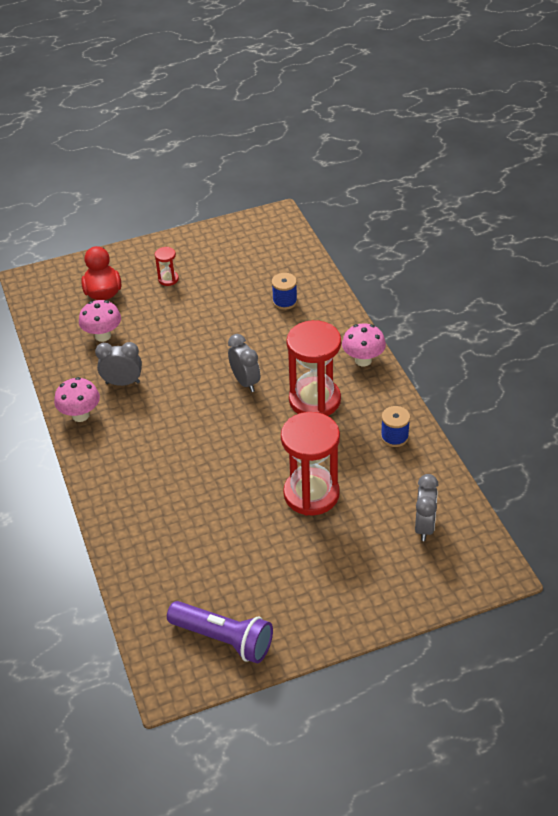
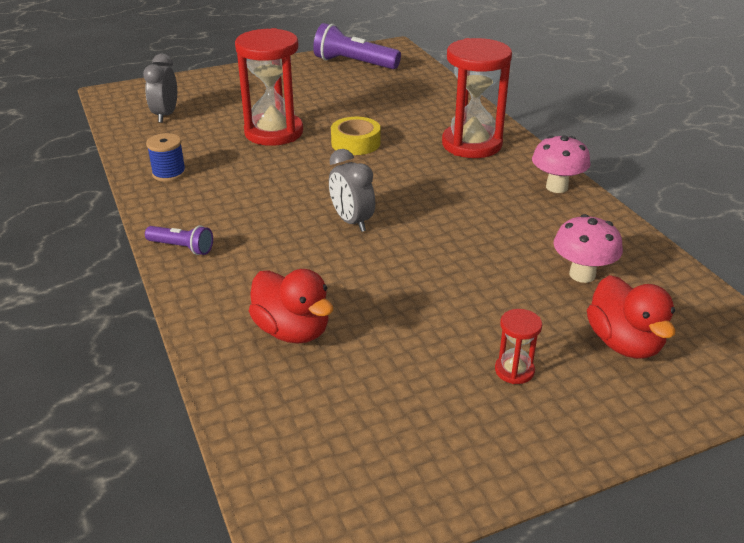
camera: 175 degrees right, 10 degrees down
(122, 383) = (520, 219): grey clock -> none
(235, 476) = (355, 143): none -> yellow tape
(285, 301) = (292, 331): blue spool -> red duck
(314, 400) = (259, 204): red hourglass -> red hourglass (471, 144)
(363, 360) = (182, 247): pink mushroom -> purple flashlight

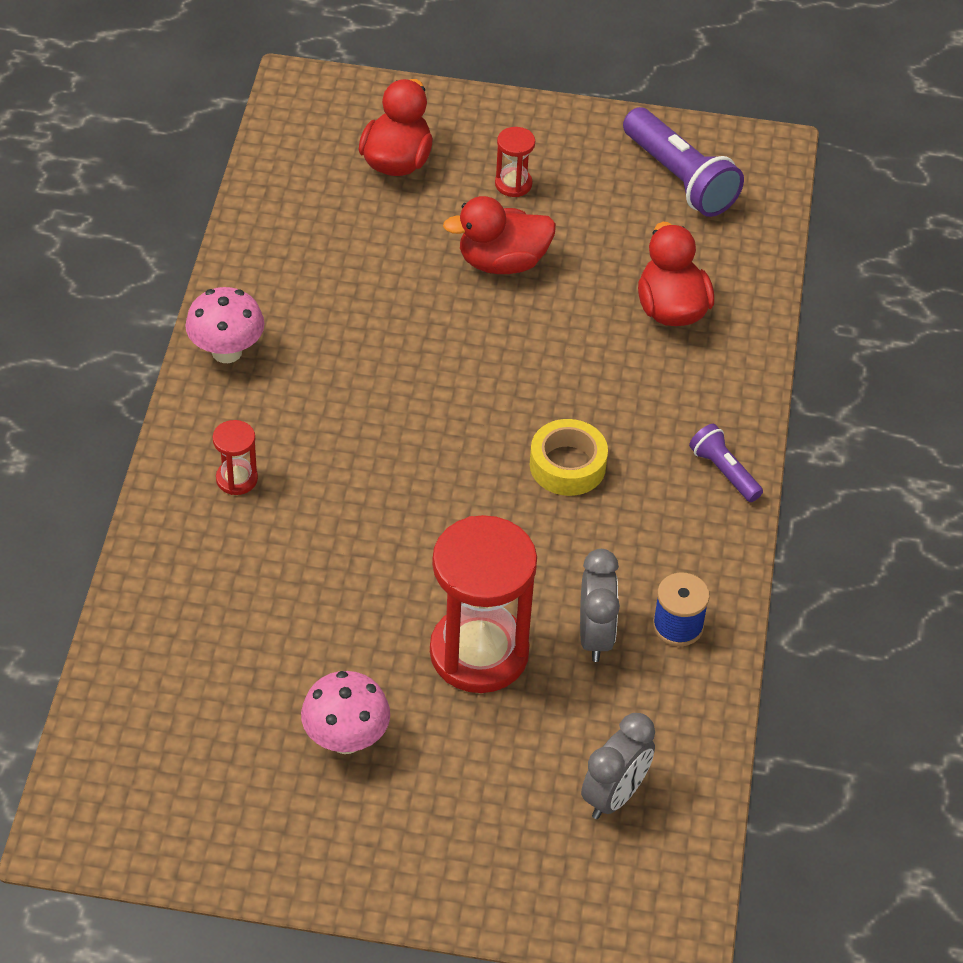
camera: 150 degrees left, 15 degrees up
(351, 221) = (510, 417): grey clock -> grey clock (595, 636)
(354, 63) = (192, 808): purple flashlight -> purple flashlight (680, 178)
(355, 143) = (385, 564): yellow tape -> yellow tape (567, 465)
(455, 306) = (502, 262): none -> red duck
(471, 144) = (237, 479): red hourglass -> red hourglass, size x0.44
(582, 274) = (347, 235): pink mushroom -> pink mushroom (346, 739)

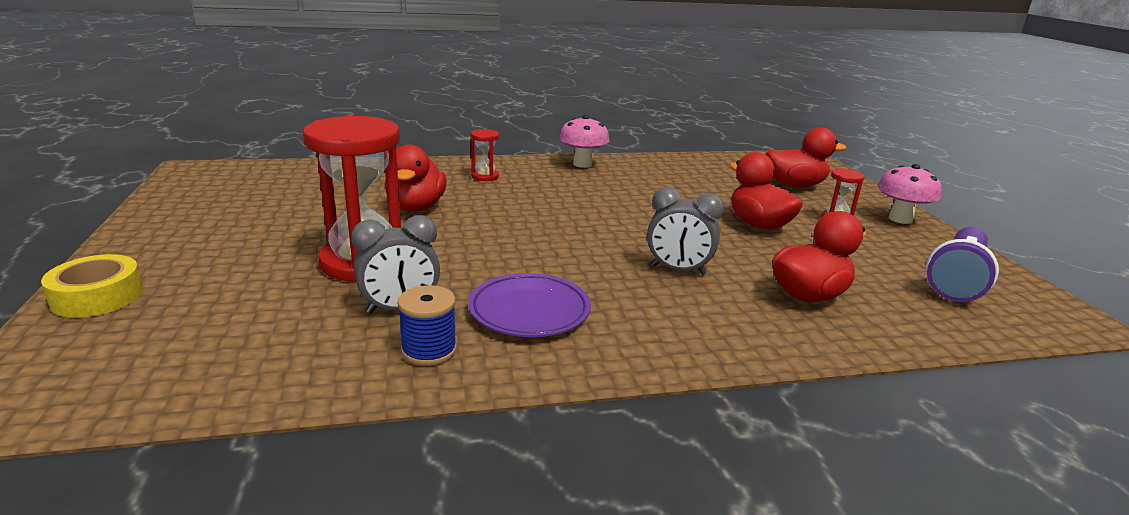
camera: 70 degrees right, 25 degrees down
(329, 578) = (416, 207): none -> red duck
(346, 739) = (268, 228): pink mushroom -> pink mushroom (900, 219)
(567, 465) = (585, 272): yellow tape -> yellow tape (97, 296)
(614, 796) = (200, 344): grey clock -> grey clock (678, 270)
(632, 535) = (529, 311): none -> purple plate
(724, 472) = (646, 349): purple flashlight -> none

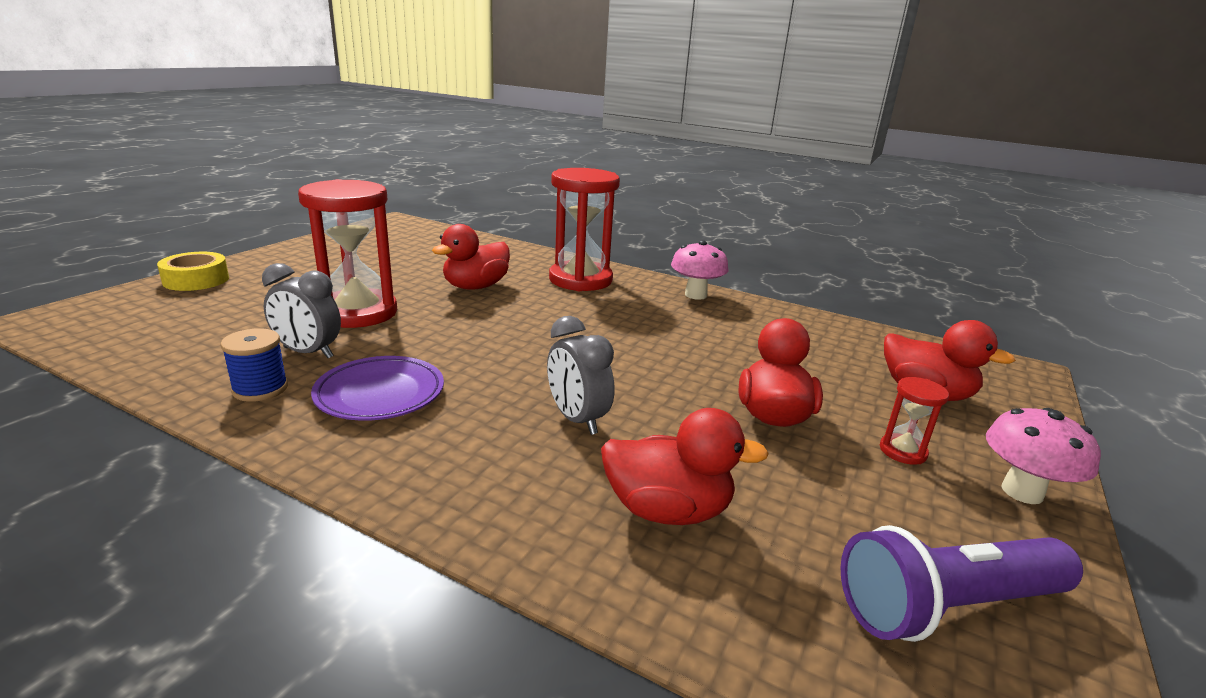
camera: 40 degrees right, 0 degrees up
(485, 176) = (580, 280): red hourglass -> red hourglass, size x2.26

